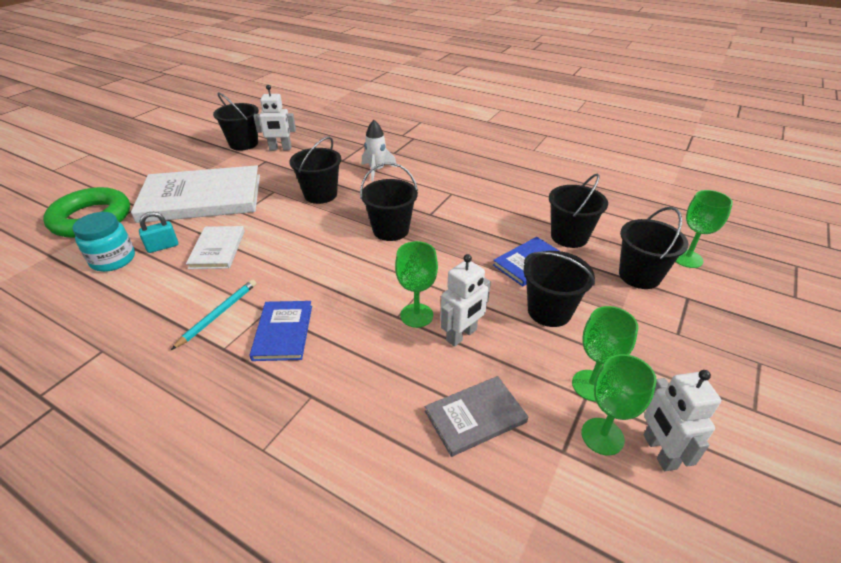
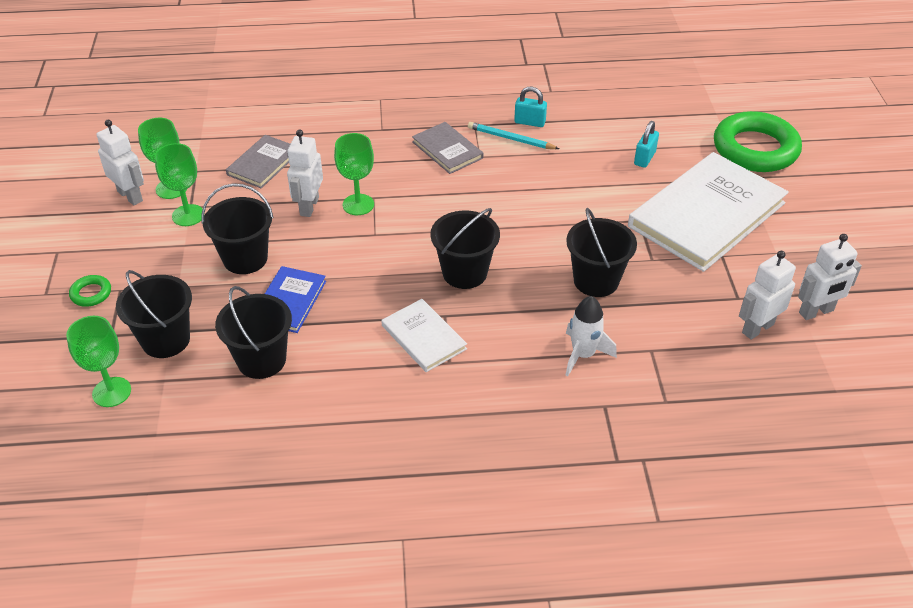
camera: 145 degrees right, 5 degrees up
(113, 260) = (660, 132): turquoise jar -> none
(178, 323) = (529, 122): none -> turquoise padlock
(217, 249) = (595, 178): white book -> white book (423, 337)
(218, 314) = (511, 139): turquoise pencil -> turquoise pencil turned 120 degrees clockwise
(243, 144) = (816, 312): black bucket -> white robot
(283, 332) = (447, 150): blue book -> grey book
(708, 341) = (91, 293): none -> green ring

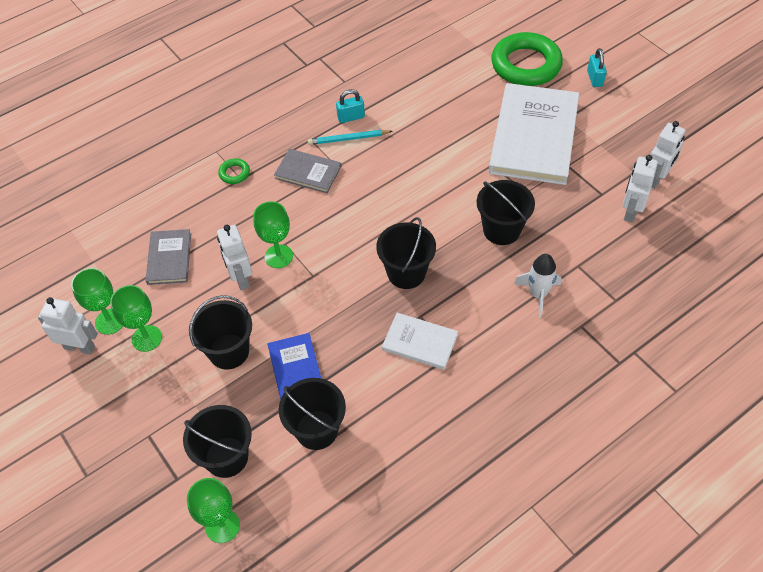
camera: 30 degrees left, 10 degrees up
(91, 293) = (127, 453): green ring -> green ring (234, 173)
(644, 158) = (457, 109): turquoise padlock -> turquoise padlock (594, 78)

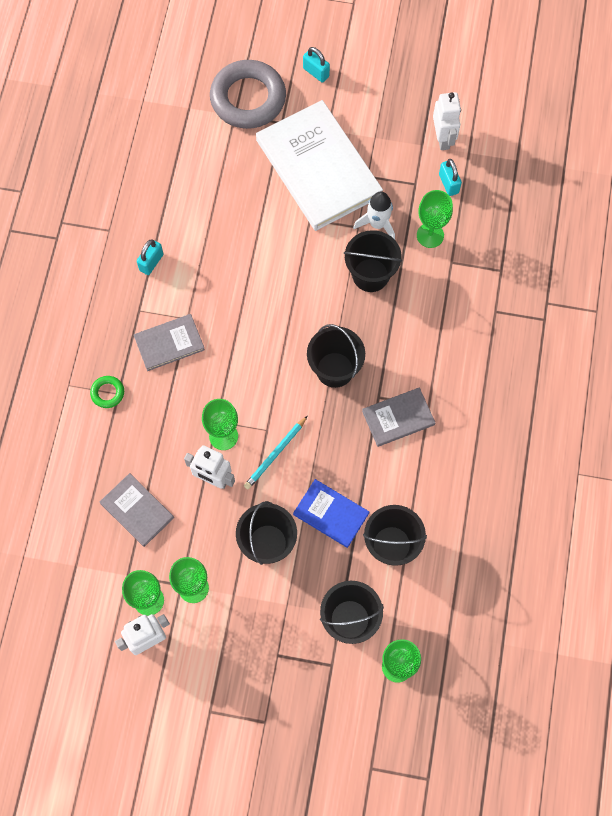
camera: 45 degrees left, 15 degrees up
(348, 139) = (170, 285): turquoise pencil -> turquoise pencil (275, 454)
(420, 342) = (398, 418): white book -> grey book
(526, 65) = (248, 98): green ring -> grey ring
(538, 294) = (444, 309): white rocket -> white rocket (377, 224)
(578, 235) = (430, 235): none -> green goblet
(630, 211) = (448, 184): white robot -> turquoise padlock

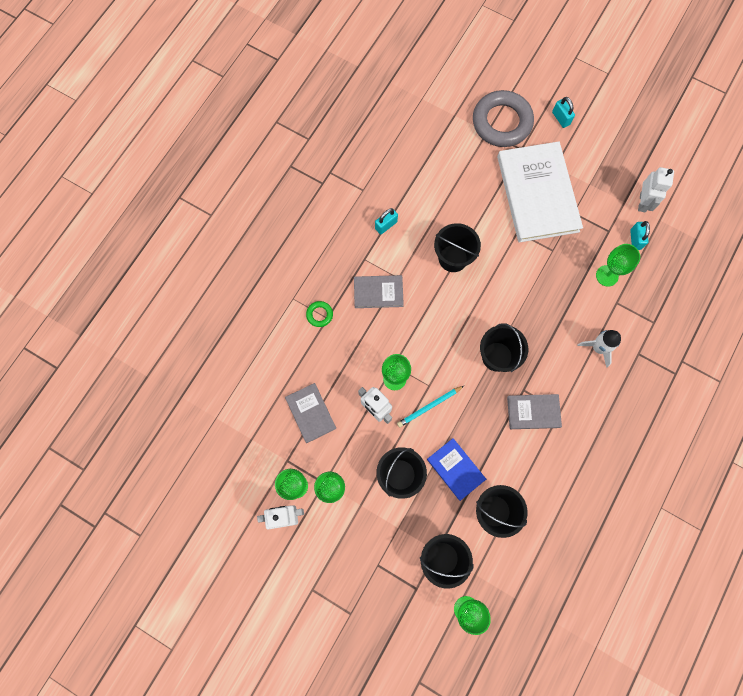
camera: 20 degrees right, 5 degrees up
(370, 275) = (549, 291): black bucket -> black bucket (453, 258)
(377, 224) = (568, 253): white rocket -> white rocket (598, 348)

